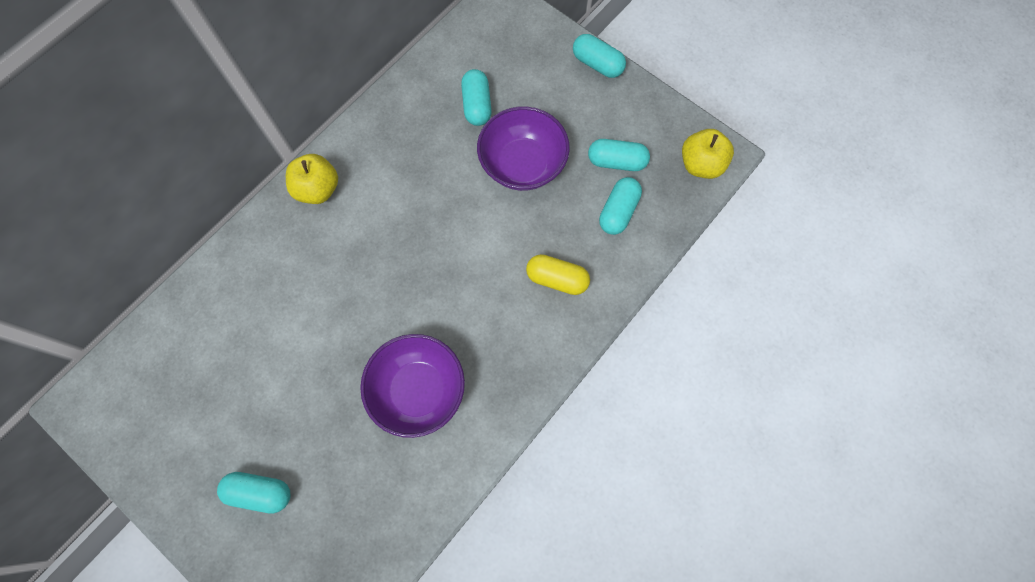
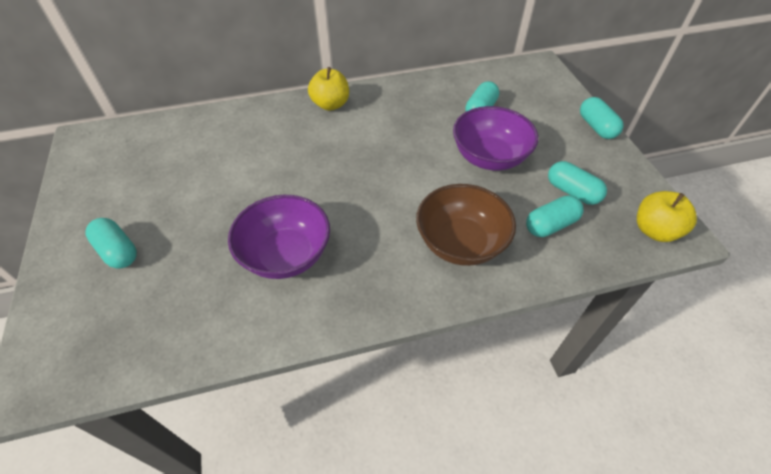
camera: 35 degrees right, 20 degrees down
(557, 279) = (460, 243): yellow capsule -> brown bowl

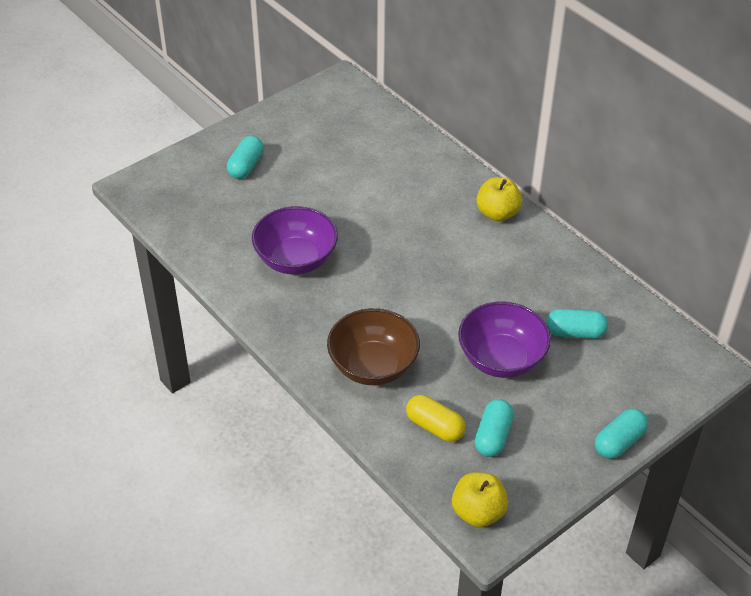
camera: 65 degrees right, 5 degrees down
(550, 225) = (435, 427): turquoise capsule -> yellow capsule

